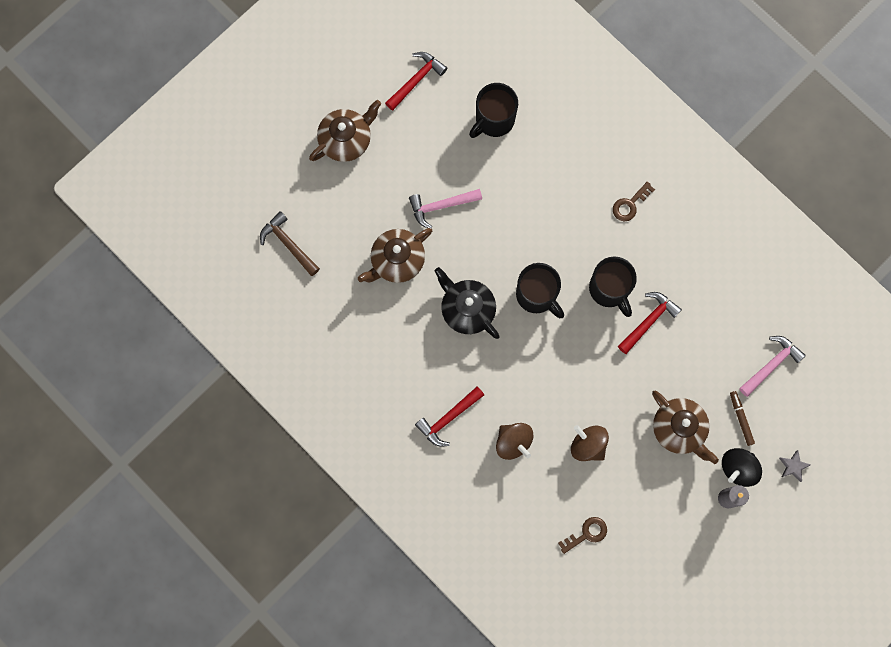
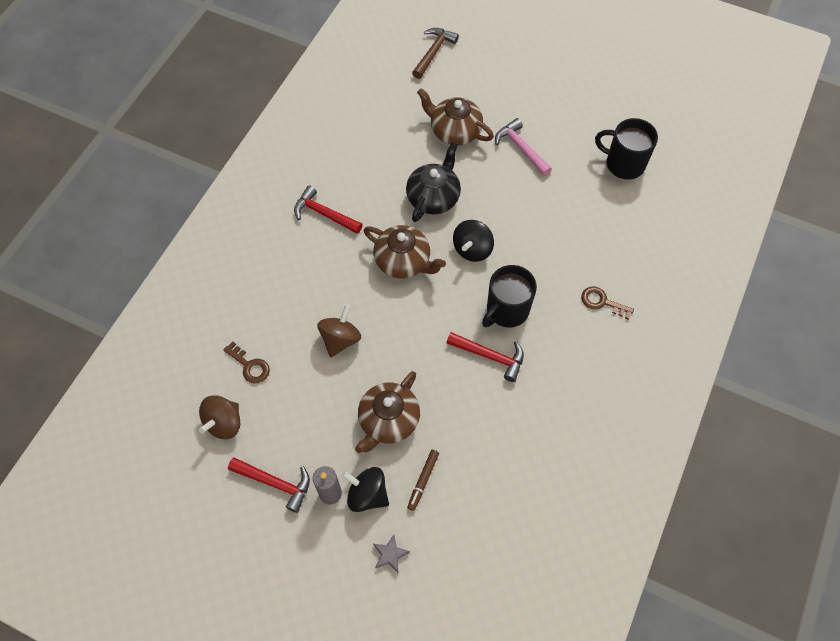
camera: 70 degrees right, 15 degrees down
(346, 139) = (545, 63): brown teapot -> brown teapot (403, 261)
(416, 80) = (627, 95): red hammer -> red hammer (275, 483)
(513, 442) = (320, 273): brown spinning top -> brown spinning top (224, 423)
(537, 295) = (472, 249): black mug -> black spinning top
(741, 419) = (423, 481): brown marker -> brown marker turned 150 degrees clockwise
(771, 365) = (495, 494): pink hammer -> none

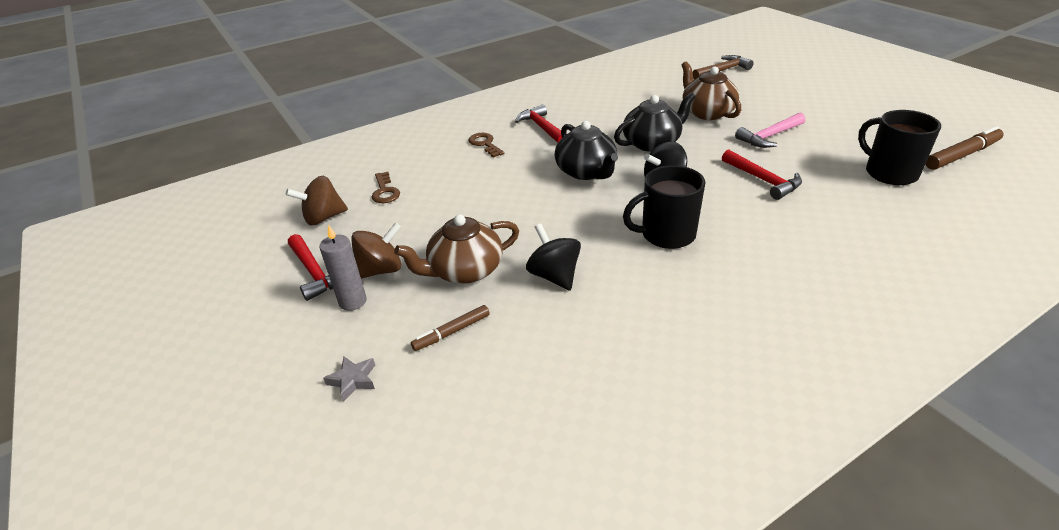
camera: 35 degrees right, 25 degrees down
(340, 339) = (478, 201): brown spinning top -> brown spinning top (381, 270)
(367, 494) = (385, 318): black spinning top -> black spinning top (554, 276)
(403, 261) = (586, 172): brown teapot -> black teapot
(490, 356) = (618, 262): red hammer -> red hammer (763, 180)
(521, 148) = (769, 136): pink hammer -> pink hammer turned 120 degrees counterclockwise
(602, 302) = (793, 265): brown key -> brown key (485, 144)
(663, 119) = (962, 155): none -> brown marker

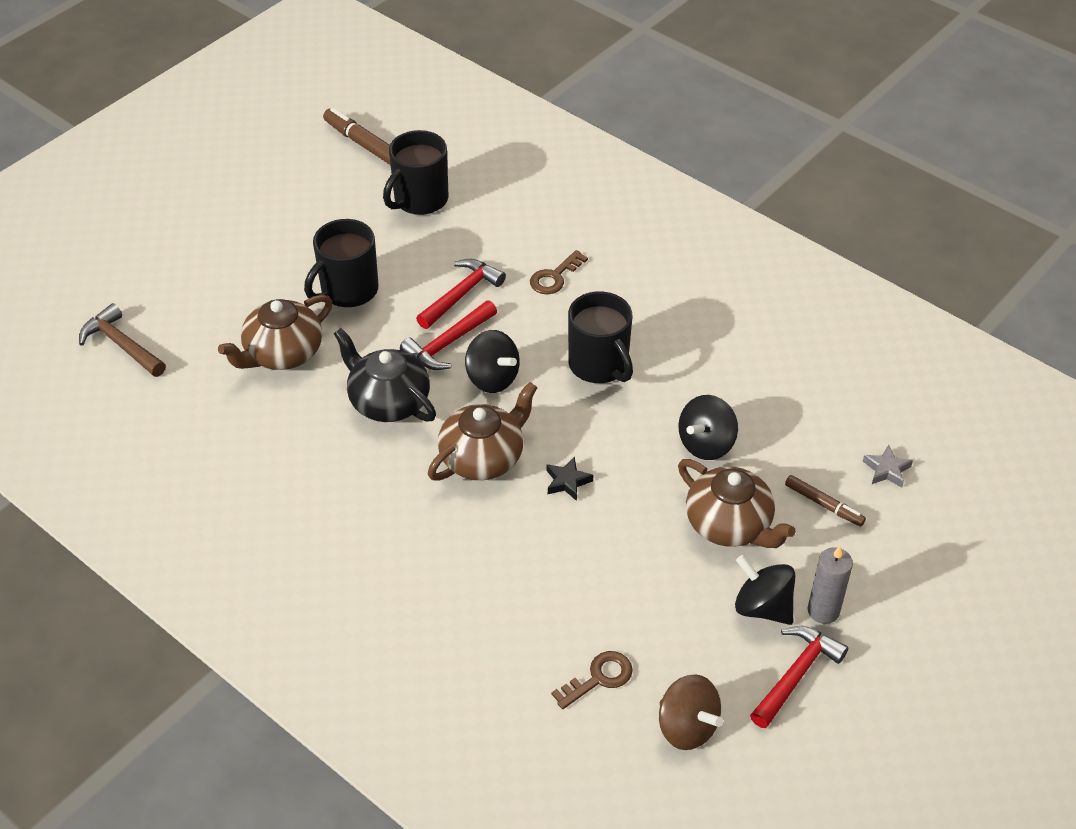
camera: 110 degrees left, 10 degrees up
(353, 380) = (919, 560): grey star -> grey star (886, 470)
(381, 270) = (762, 607): brown spinning top -> black spinning top
(485, 144) = (430, 597): brown key -> brown key (554, 277)
(542, 128) = (362, 536): red hammer -> red hammer (448, 343)
(548, 202) = (567, 482): none -> black star
(586, 172) = (483, 457): black teapot -> brown teapot
(769, 136) = (348, 290): pink hammer -> black mug

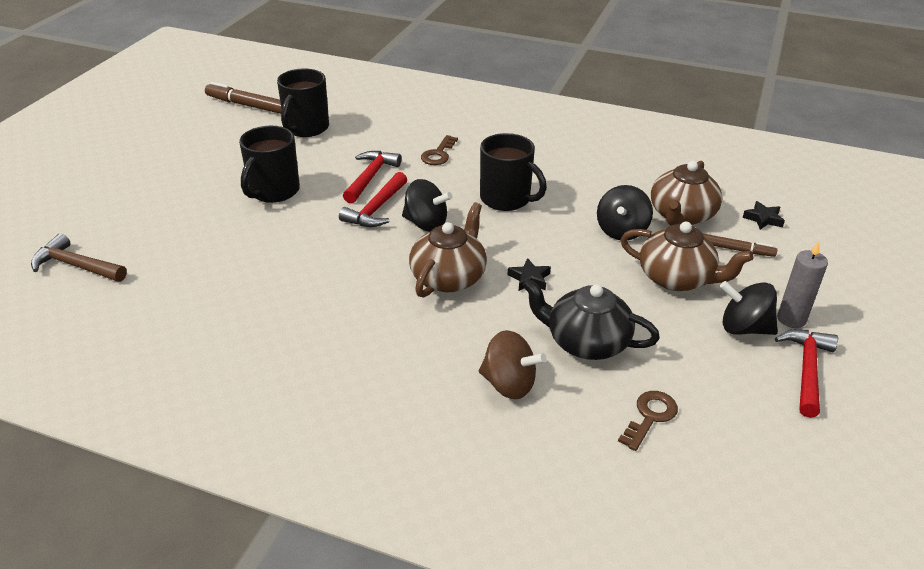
camera: 20 degrees left, 10 degrees down
(282, 353) = (234, 242): brown teapot -> brown teapot (681, 215)
(388, 401) = (345, 256): black teapot -> black teapot (586, 342)
(687, 727) = (751, 435): brown spinning top -> brown spinning top (509, 384)
(886, 470) = (763, 219): grey star -> black star

